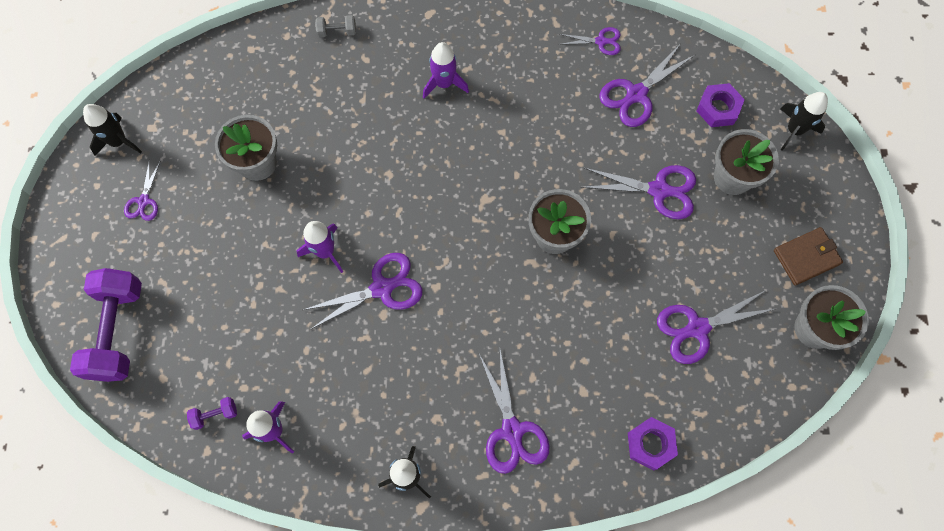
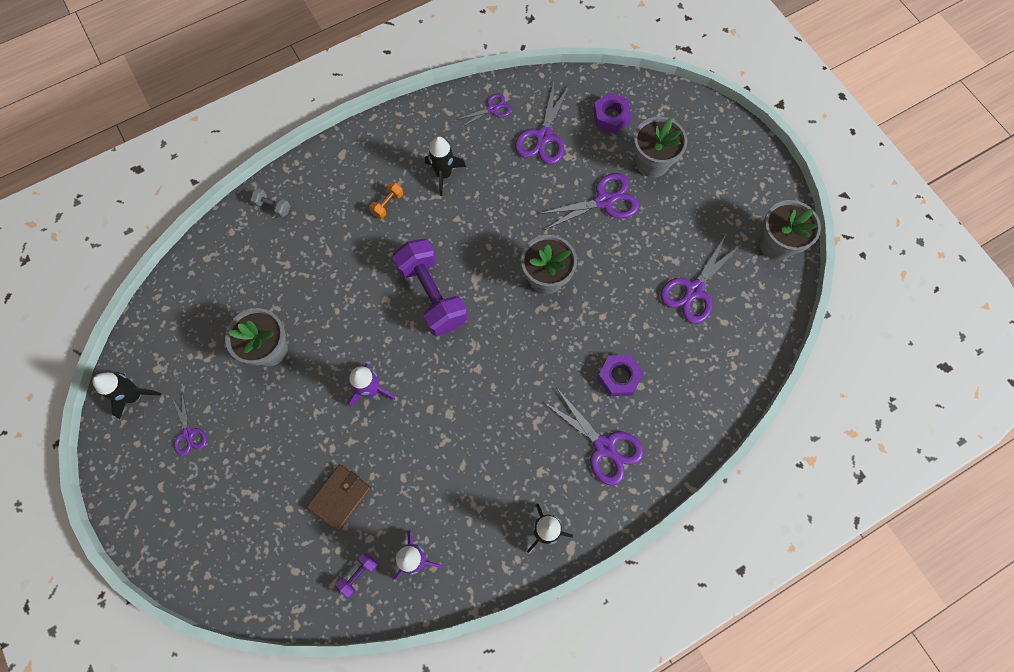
camera: 30 degrees left, 0 degrees up
(117, 331) = (231, 555): purple dumbbell -> purple dumbbell (432, 295)
(337, 31) = (273, 207): grey dumbbell -> grey dumbbell turned 60 degrees clockwise
(382, 288) = (435, 394): purple scissors -> none
(444, 83) = (387, 204): purple rocket -> orange dumbbell
(650, 444) = (712, 397): purple nut -> purple nut (619, 377)
(794, 130) = (675, 104): black rocket -> black rocket (444, 174)
(806, 257) = (739, 194): brown wallet -> brown wallet (340, 497)

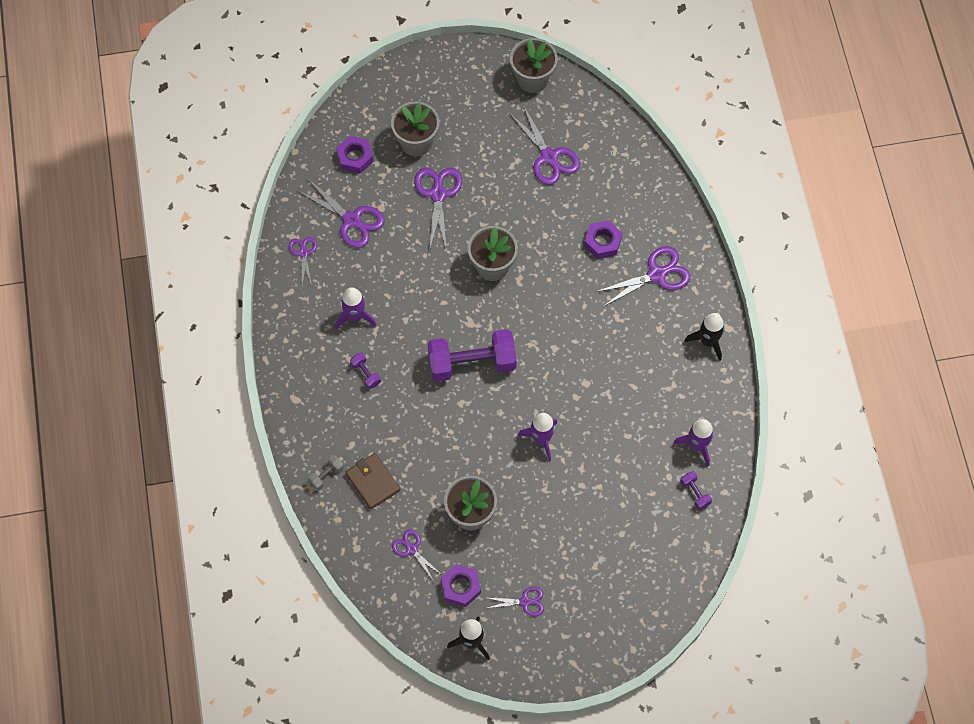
camera: 70 degrees left, 5 degrees down
(189, 366) = (461, 587): none -> purple nut
(217, 307) = (411, 549): none -> purple scissors
(340, 497) = (626, 490): brown wallet -> brown wallet (373, 482)
(387, 204) = (366, 374): orange dumbbell -> purple dumbbell
(444, 174) = (355, 316): black rocket -> purple rocket

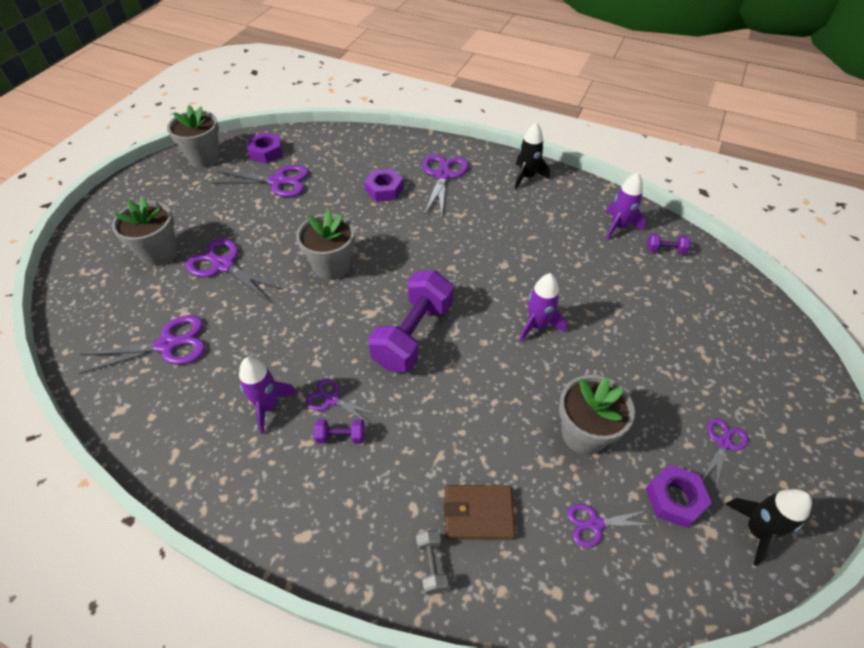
camera: 55 degrees left, 15 degrees down
(303, 253) = (149, 411): purple scissors -> purple scissors (331, 399)
(355, 157) = (113, 304): purple nut -> purple nut (266, 152)

